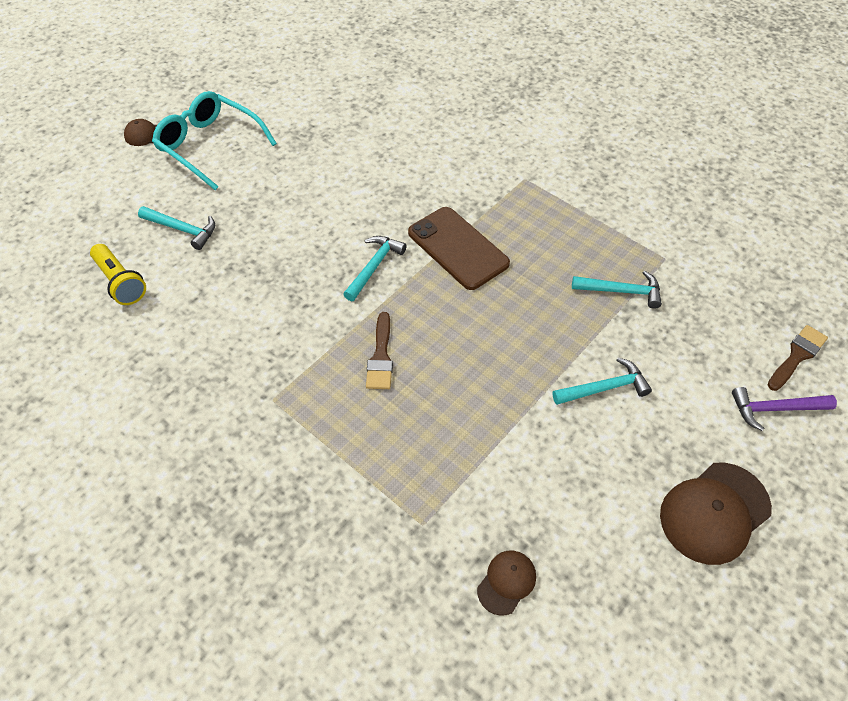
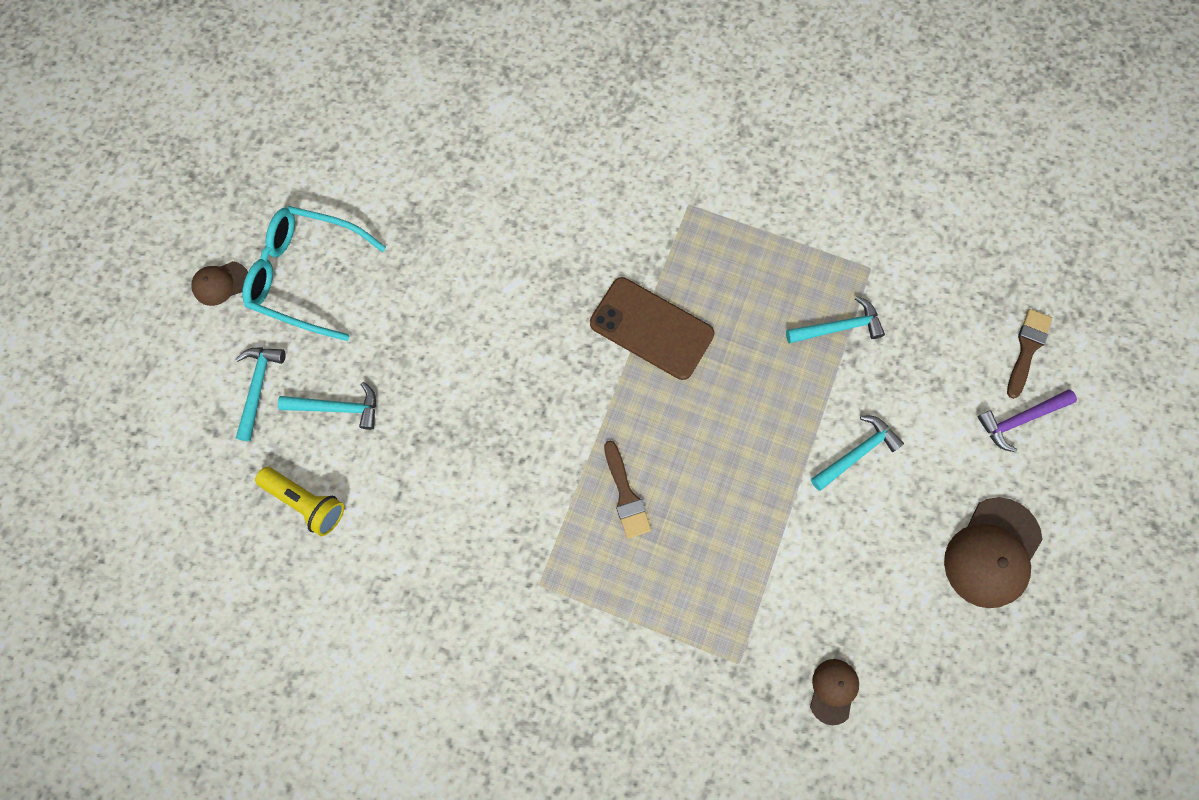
camera: 20 degrees left, 20 degrees up
(374, 267) = (572, 385): turquoise hammer -> turquoise hammer (258, 388)

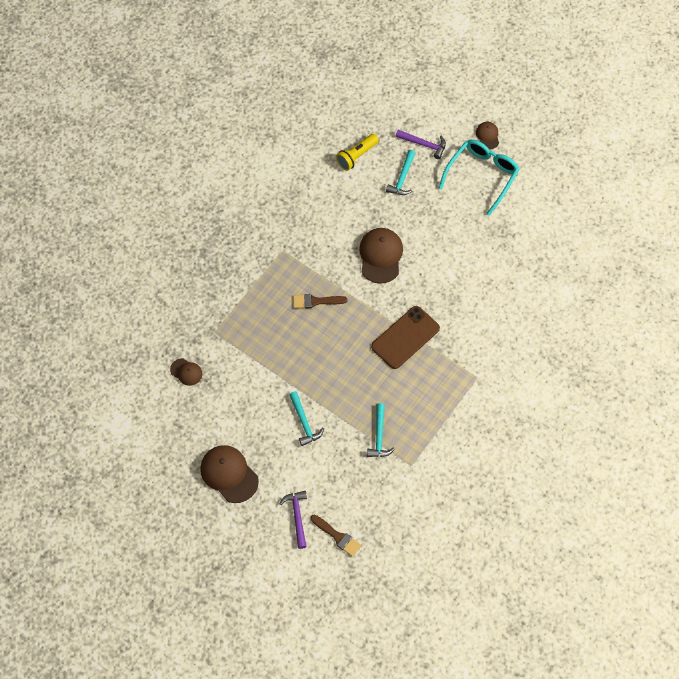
camera: 105 degrees right, 10 degrees down
(258, 388) = (423, 144): turquoise hammer -> purple hammer
(506, 406) = (380, 256): none -> brown cap

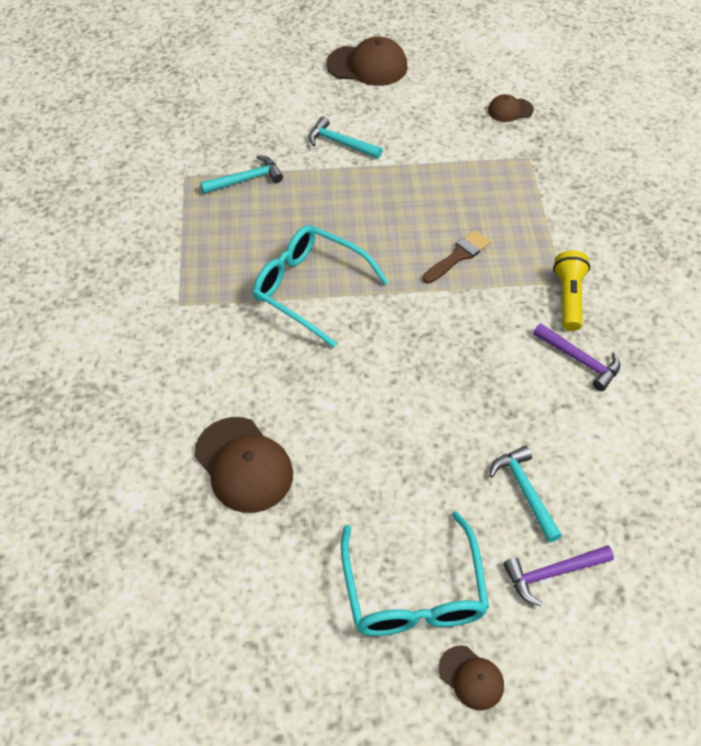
camera: 140 degrees right, 10 degrees down
(297, 517) = (265, 74): purple hammer -> purple hammer (579, 360)
(337, 536) = (209, 83): brown brush -> none
(356, 156) = (622, 473): yellow flashlight -> yellow flashlight (568, 298)
(379, 436) = (246, 179): turquoise hammer -> turquoise hammer turned 105 degrees clockwise
(380, 256) = (439, 360): brown cap -> brown cap (243, 465)
(405, 337) = (310, 289): brown phone -> turquoise glasses

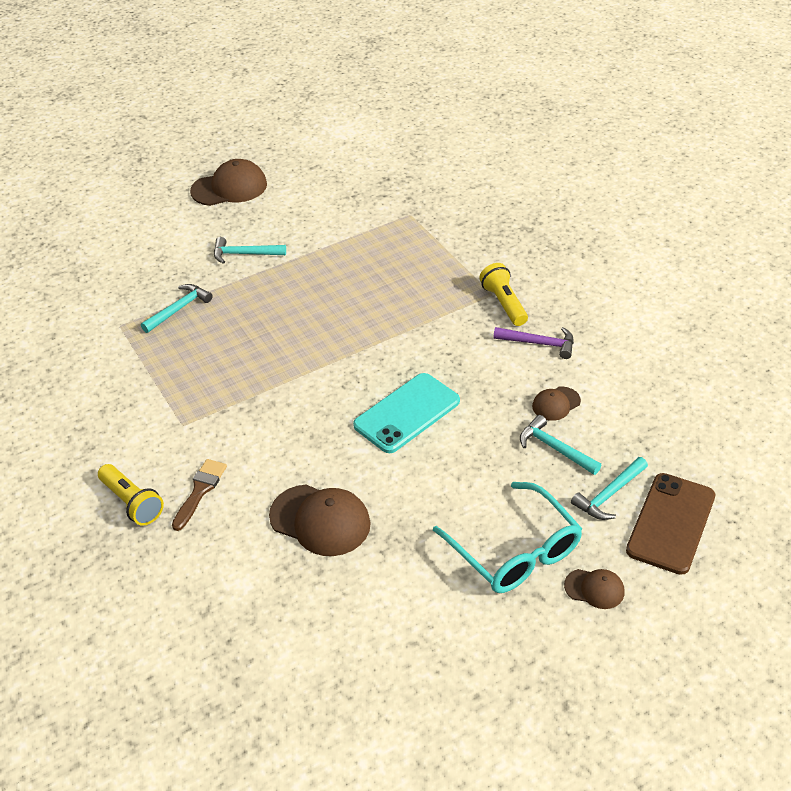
camera: 25 degrees left, 10 degrees down
(89, 367) = (132, 502): none -> yellow flashlight
(310, 289) = (291, 371): turquoise glasses -> none
(395, 383) = (407, 413): none -> turquoise phone
(458, 256) = (398, 304): brown brush -> brown brush (200, 491)
(510, 110) = (372, 184): brown cap -> brown cap (556, 404)
(552, 573) = (609, 494): purple hammer -> turquoise hammer
(601, 640) = (671, 523): none -> brown phone

